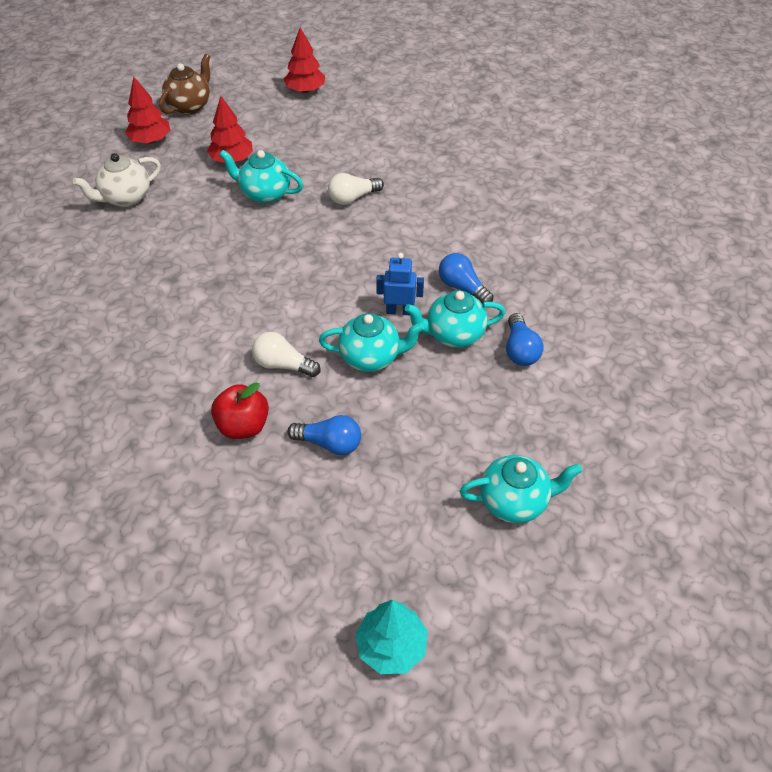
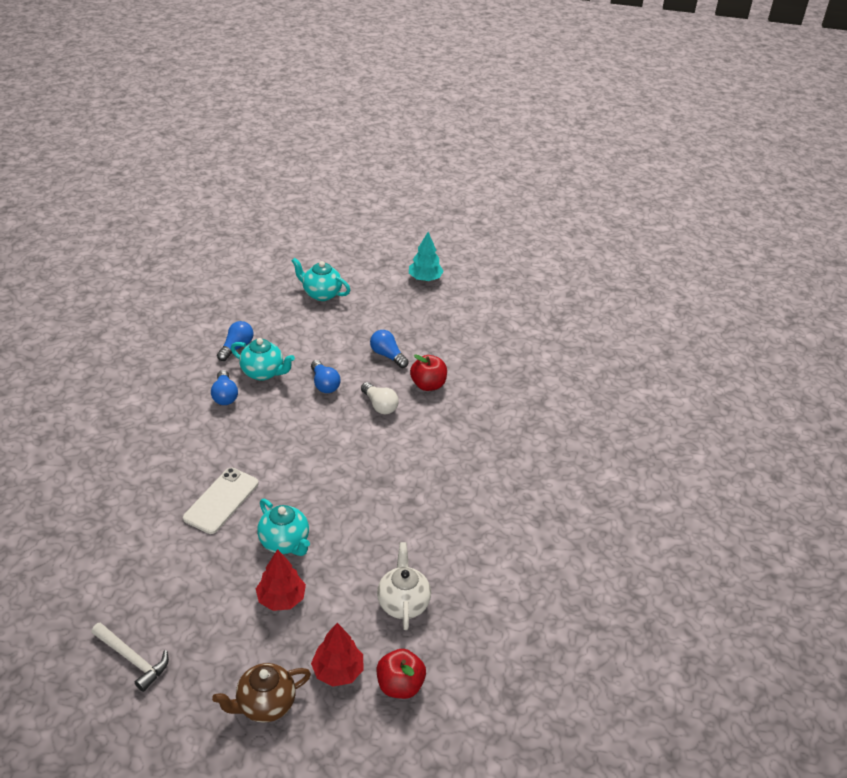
camera: 150 degrees left, 10 degrees down
(96, 151) = (400, 685): none -> red apple
(126, 198) = (403, 603): white teapot -> white teapot turned 90 degrees counterclockwise
(305, 90) = (132, 659): red tree -> white hammer
(353, 198) = (221, 501): white light bulb -> white phone
(371, 357) = (324, 384): turquoise teapot -> blue light bulb
(399, 311) = (279, 401): blue robot -> none

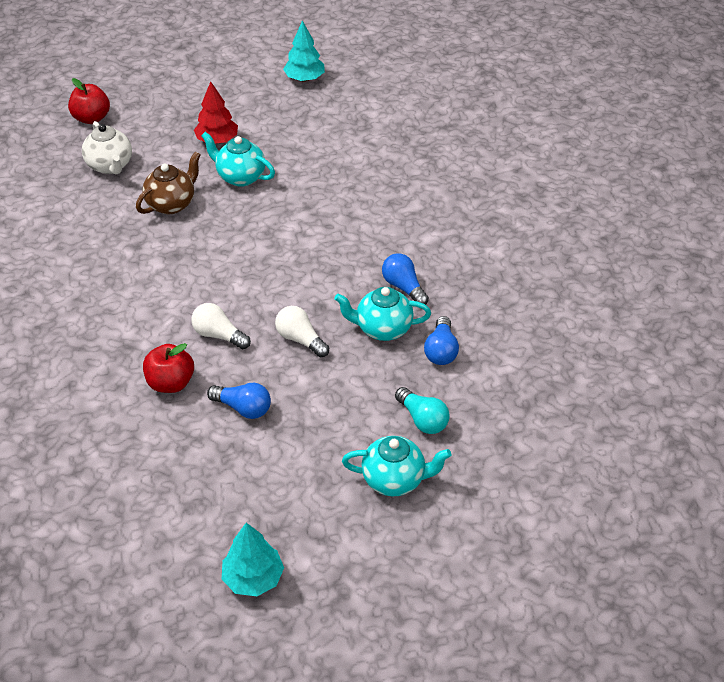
camera: 160 degrees right, 5 degrees up
(132, 659) = (304, 79): white hammer -> turquoise tree
(221, 501) = (323, 190): white phone -> none
(265, 704) = (189, 83): brown teapot -> brown teapot (172, 204)
(281, 315) = (422, 419): none -> turquoise light bulb
(324, 384) = (300, 339): blue light bulb -> white light bulb
(338, 671) = (144, 113): red tree -> none

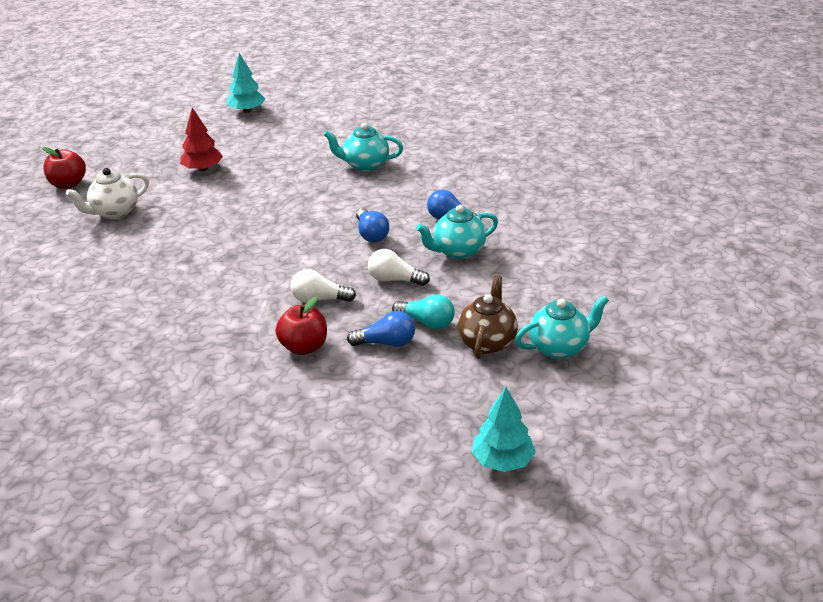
camera: 25 degrees left, 10 degrees down
(110, 166) = (114, 212): white teapot -> white teapot turned 105 degrees clockwise
(172, 204) = (197, 222): brown teapot -> brown teapot (487, 342)
(240, 177) = (245, 187): turquoise teapot -> turquoise teapot (365, 165)
(422, 419) = (545, 300): turquoise light bulb -> turquoise light bulb (427, 322)
(441, 351) = (518, 251): blue light bulb -> blue light bulb (371, 234)

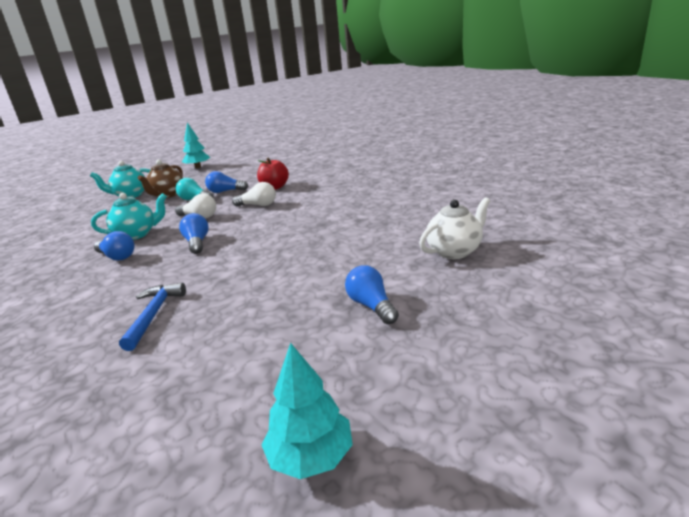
camera: 175 degrees left, 10 degrees down
(68, 184) = (546, 280): red apple -> none
(202, 169) = (371, 306): red tree -> blue light bulb
(365, 165) = (153, 315): turquoise teapot -> blue hammer

